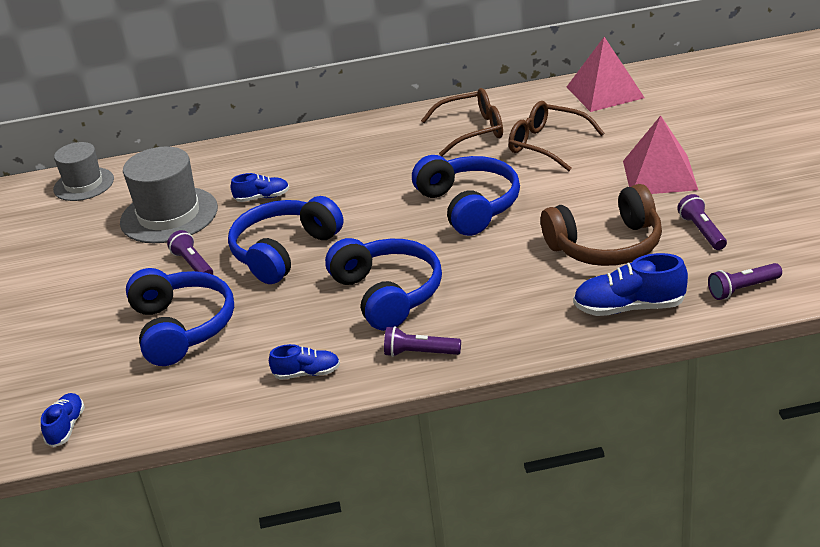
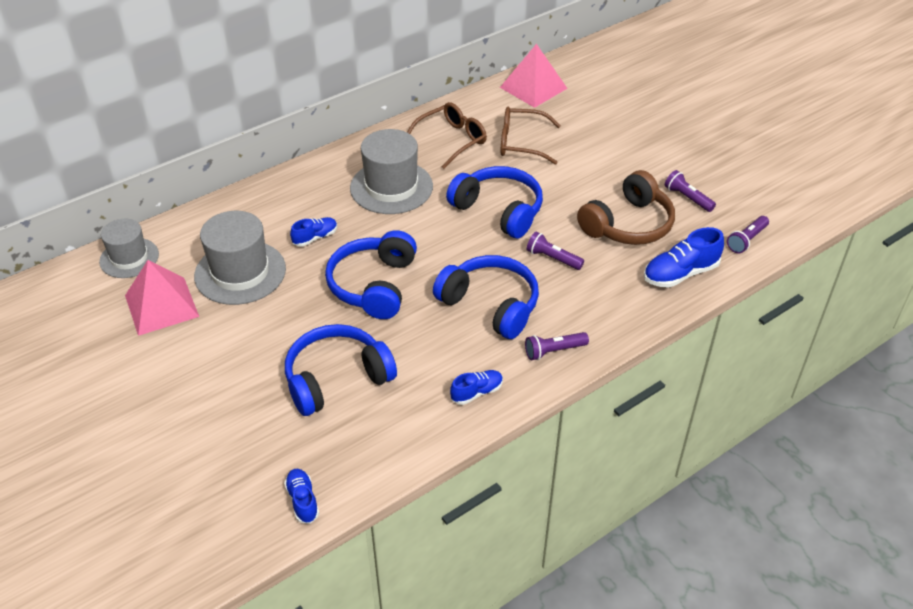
camera: 30 degrees left, 10 degrees up
(182, 328) = (336, 378): blue headphones -> blue headphones turned 75 degrees counterclockwise
(193, 264) = (300, 316): purple flashlight -> purple flashlight (552, 258)
(373, 164) = (391, 187): none -> grey hat
(659, 175) = (625, 155): pink pyramid -> pink pyramid (161, 306)

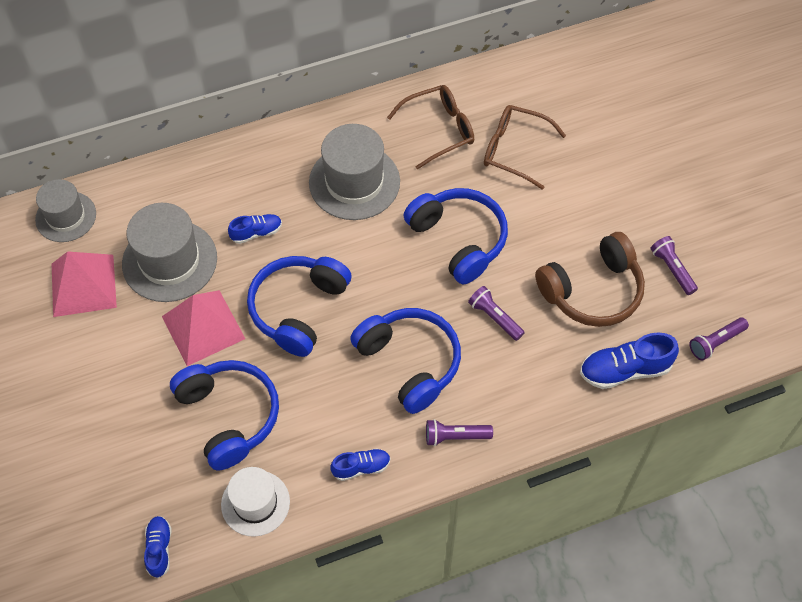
camera: 15 degrees right, 15 degrees up
(336, 378) = (229, 416): blue headphones -> blue headphones turned 75 degrees clockwise
(386, 442) = (255, 503): none -> white hat
(533, 87) = (555, 71): pink pyramid -> pink pyramid (203, 327)

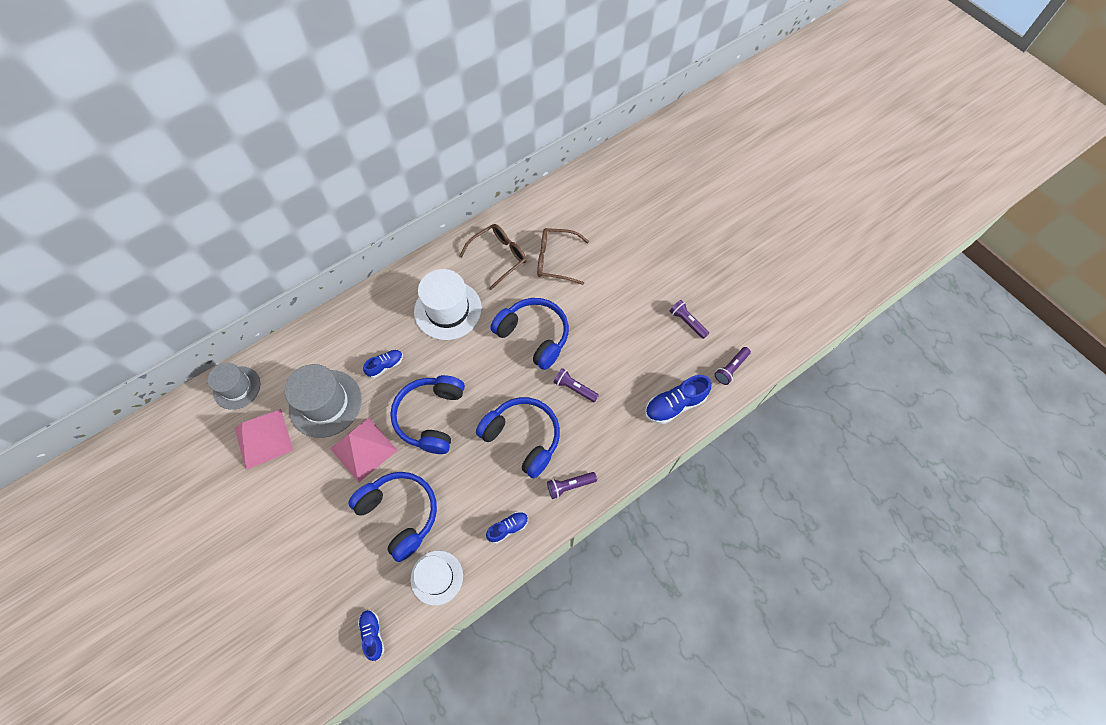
camera: 15 degrees left, 5 degrees up
(354, 182) = (448, 310): grey hat -> white hat
(592, 291) = (637, 351): brown headphones -> none

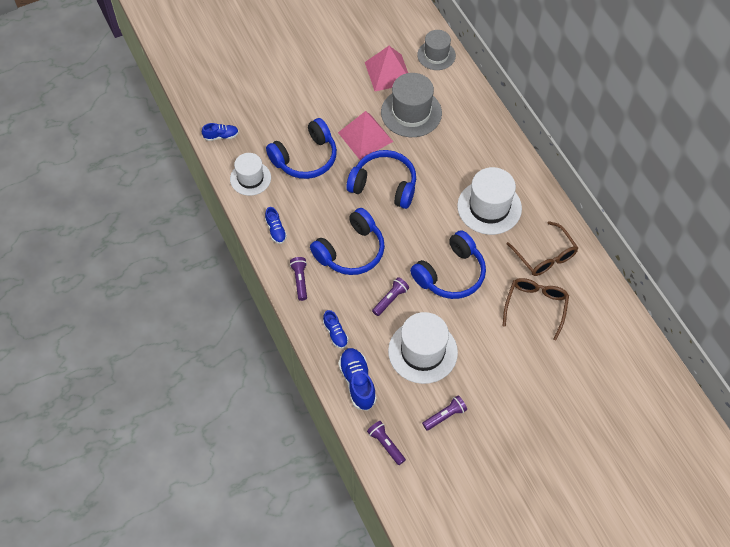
camera: 100 degrees right, 5 degrees down
(385, 365) = (439, 156): blue shoe -> blue shoe (335, 333)
(626, 350) = (422, 351): none -> white hat

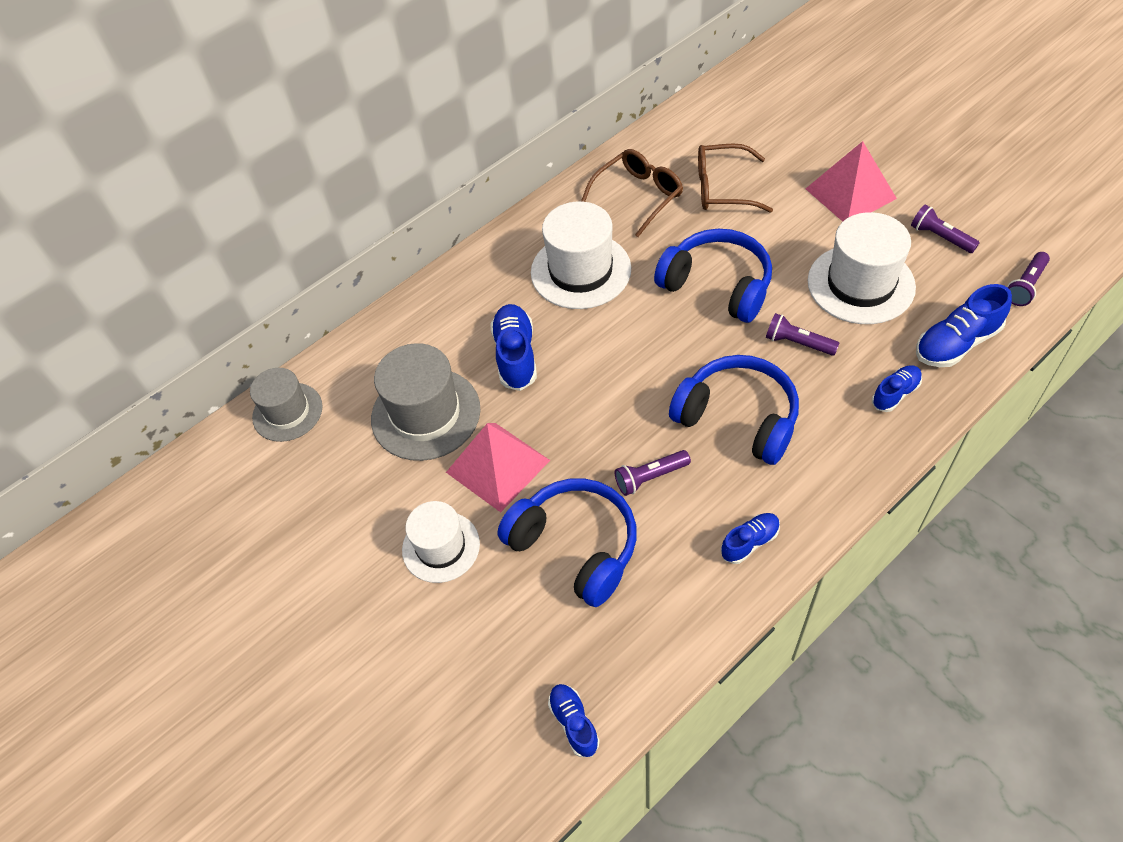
camera: 100 degrees left, 5 degrees down
(250, 178) = (656, 626): white hat -> white hat (441, 547)
(300, 280) = (829, 471): purple flashlight -> purple flashlight (650, 477)
(384, 185) = (590, 410): blue headphones -> none
(388, 72) = (341, 473): pink pyramid -> pink pyramid (850, 193)
(435, 160) = (515, 355): none -> blue shoe

